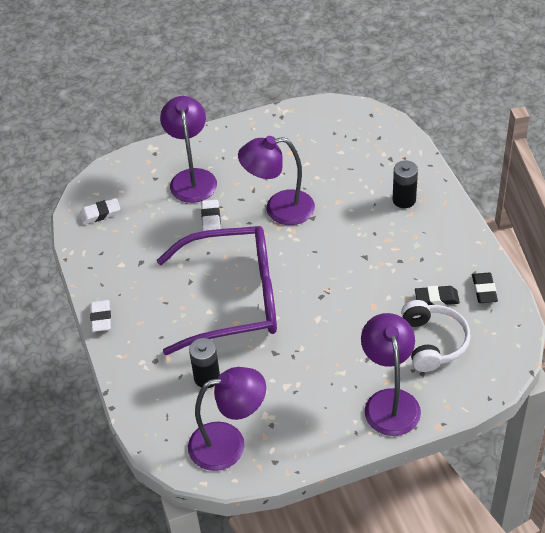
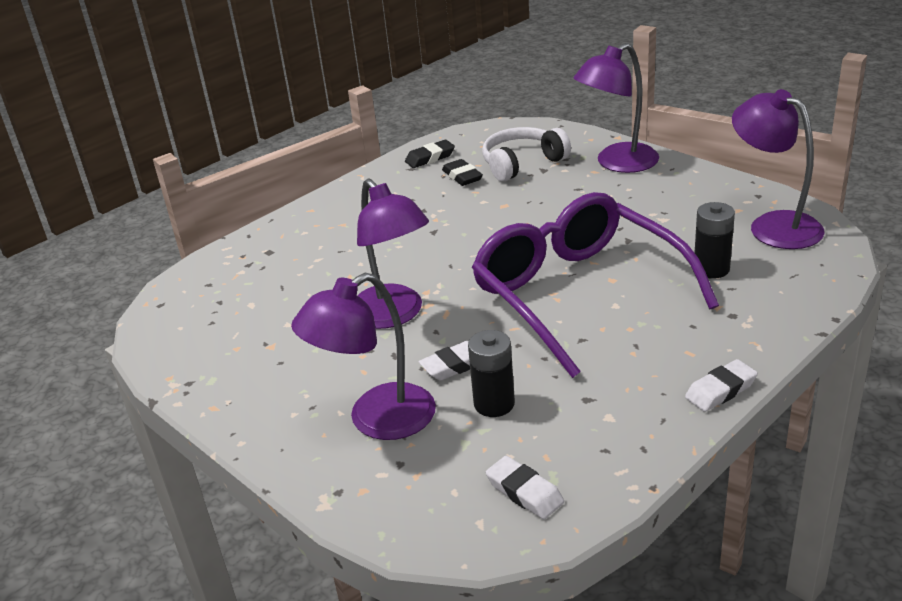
camera: 115 degrees left, 15 degrees down
(404, 200) = (321, 234): black battery -> black battery (494, 404)

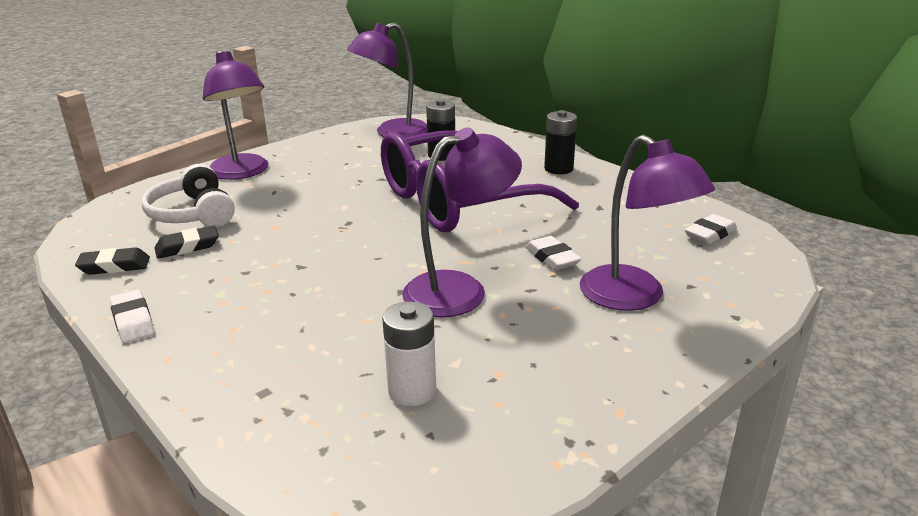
camera: 90 degrees left, 5 degrees down
(258, 309) = (412, 390): none -> white battery
(430, 158) = (114, 266): black eraser -> black eraser turned 75 degrees counterclockwise
(494, 404) = (607, 242): black battery -> black battery (558, 169)
(720, 390) = (590, 166): white eraser -> white eraser (133, 321)

